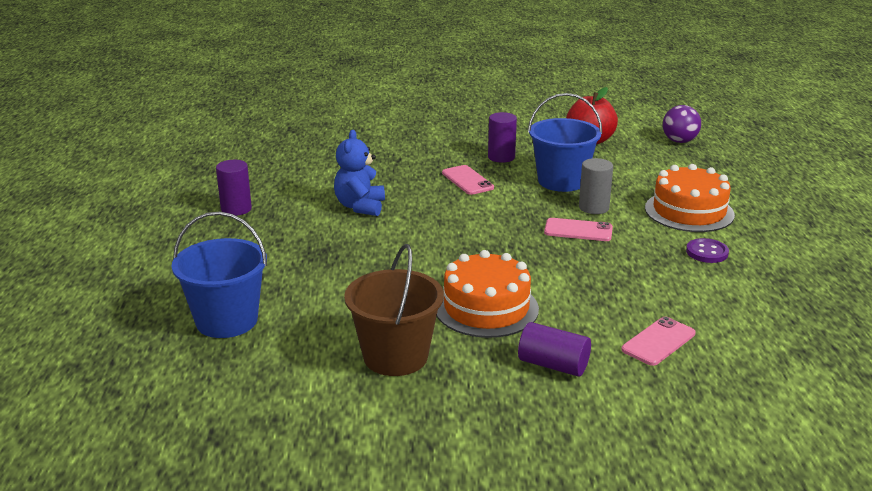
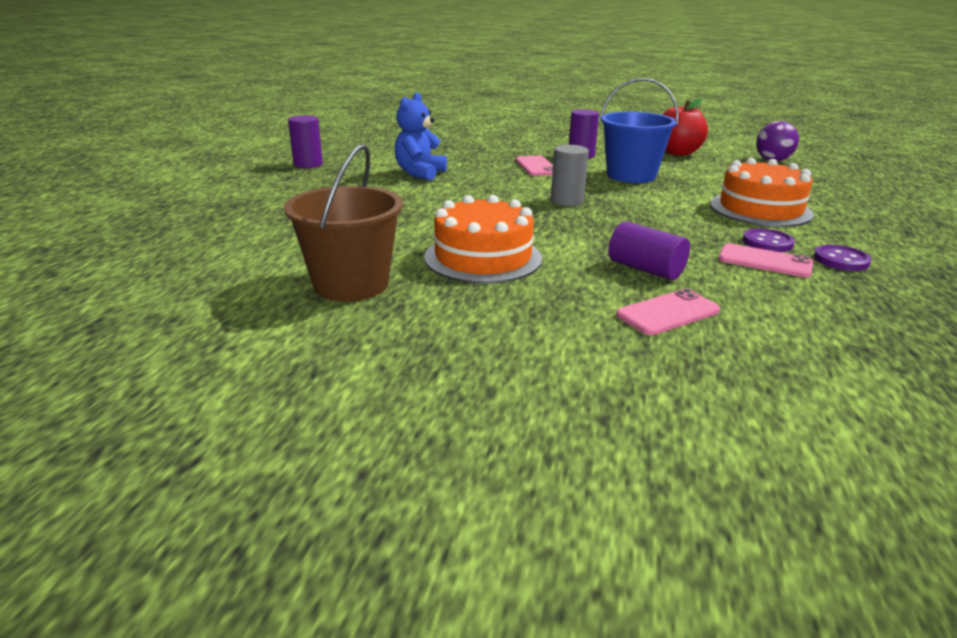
camera: 15 degrees right, 0 degrees up
(226, 321) = (215, 235): blue bucket -> none
(553, 365) = (523, 316): purple cylinder -> purple cylinder (645, 269)
(578, 230) = (626, 210): pink phone -> pink phone (765, 261)
(593, 208) = (654, 196): grey cylinder -> grey cylinder (567, 201)
(767, 263) = (841, 260): none -> purple button

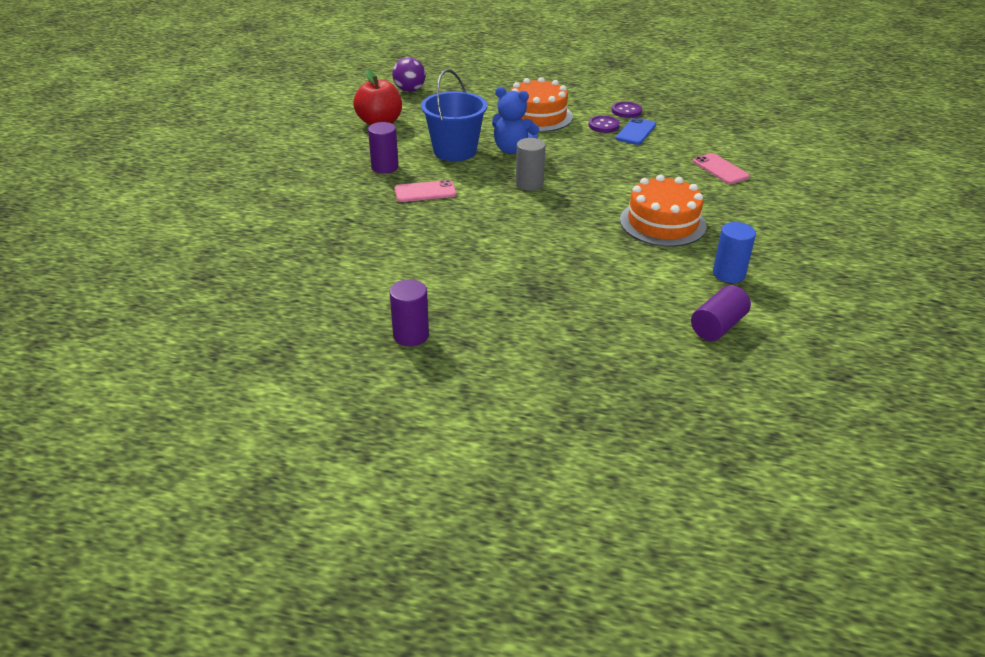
camera: 90 degrees left, 10 degrees up
(351, 284) = (729, 274): brown bucket -> blue cylinder
(420, 173) = (449, 256): blue teddy bear -> blue teddy bear (512, 150)
(645, 269) = (662, 168): purple cylinder -> purple cylinder (717, 326)
(765, 261) = (636, 132): pink phone -> blue phone

